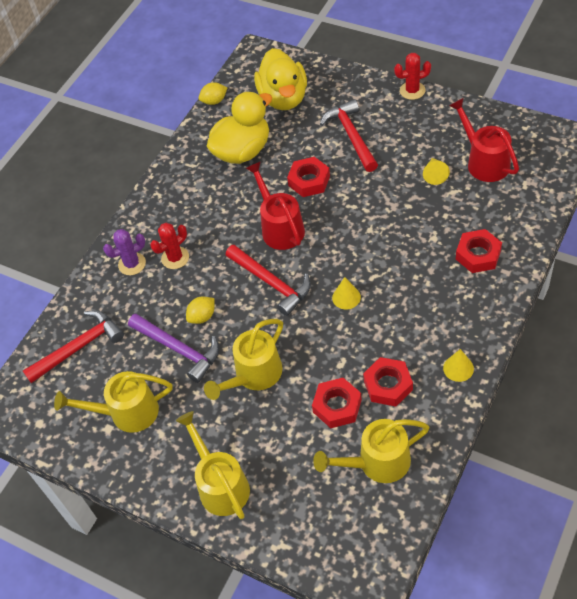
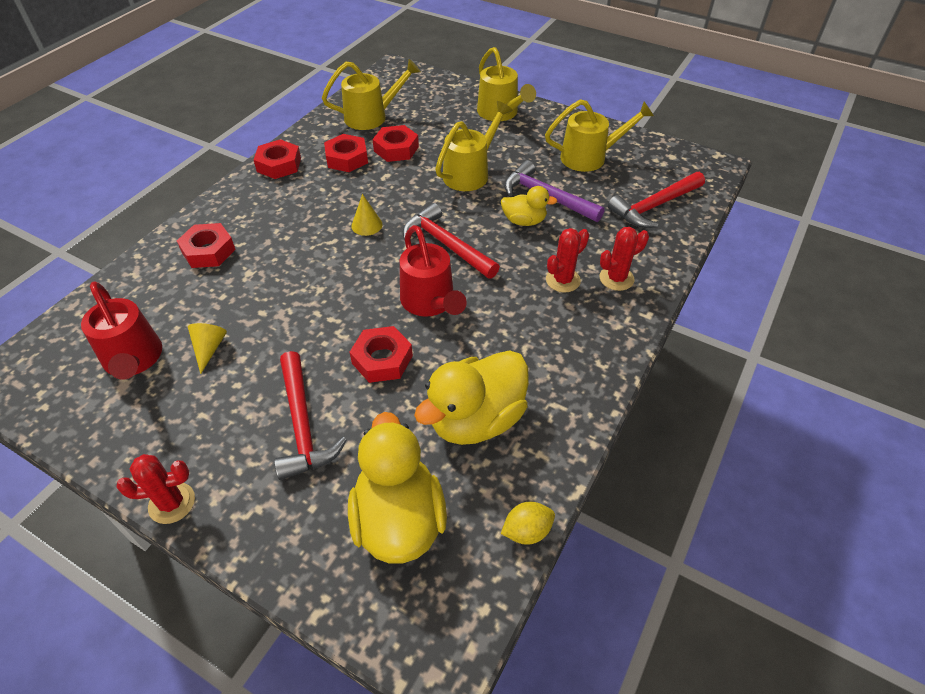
camera: 175 degrees right, 5 degrees down
(132, 264) = (616, 278): purple cactus -> red cactus
(202, 316) = (524, 221): yellow lemon -> yellow duck
(458, 368) = (279, 165): yellow cone -> red nut

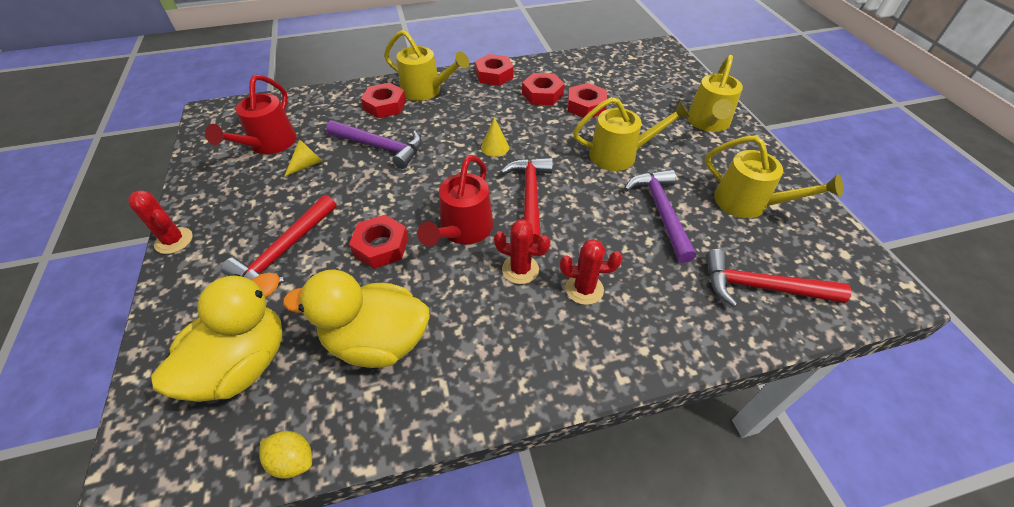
camera: 45 degrees right, 0 degrees up
(261, 288) = (381, 147): none -> purple hammer
(372, 117) = (598, 74): yellow watering can -> yellow watering can (426, 91)
(524, 221) = (615, 219): yellow duck -> none
(616, 278) = (634, 324): red cactus -> red cactus (520, 269)

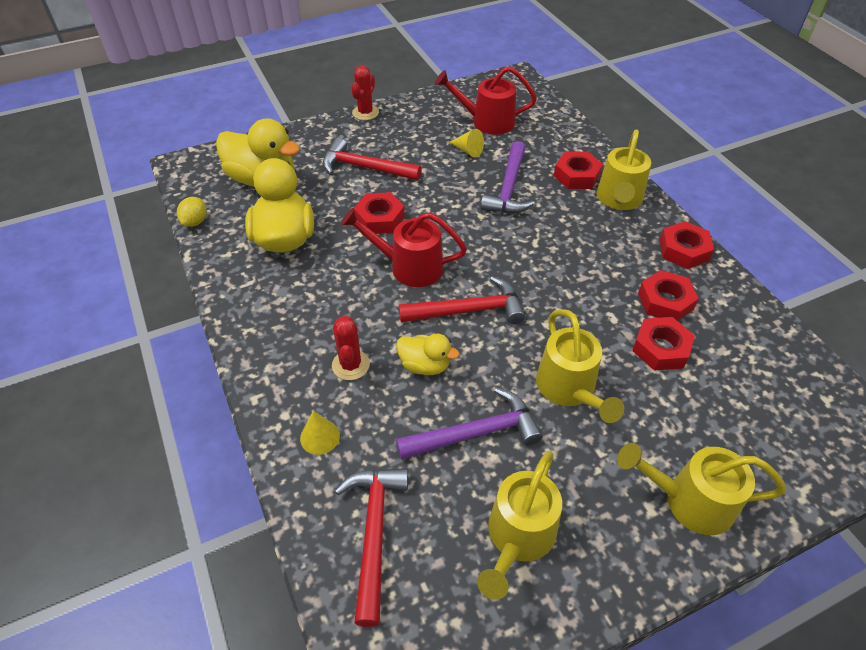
camera: 80 degrees right, 0 degrees up
(495, 147) = (540, 271): yellow cone -> yellow cone (320, 437)
(520, 269) = (368, 314): red cactus -> none
(589, 234) = (425, 365): none -> yellow duck

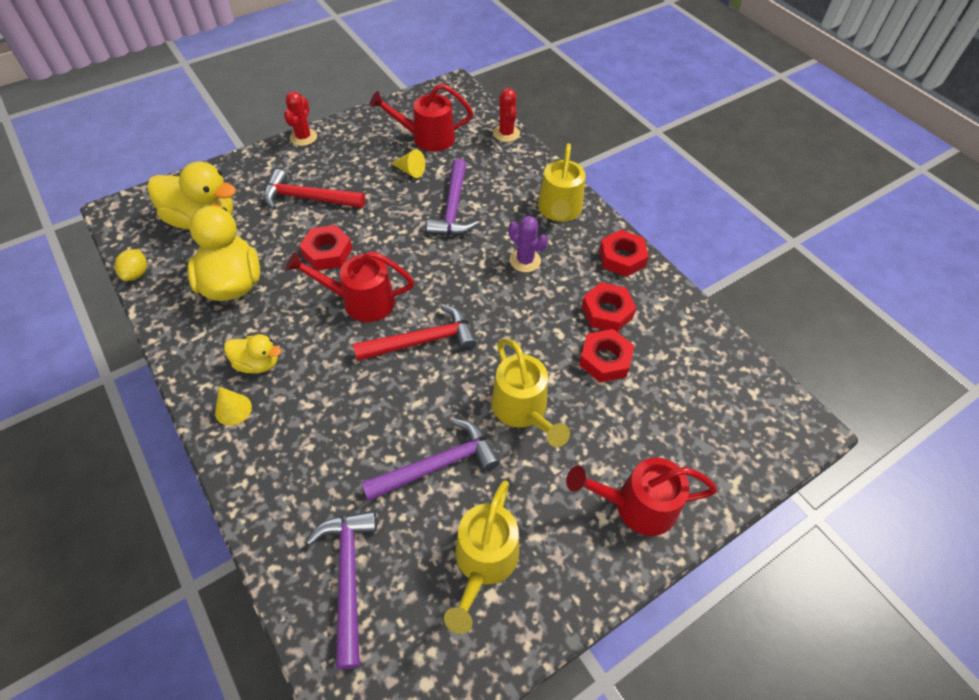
camera: 10 degrees left, 5 degrees up
(320, 437) = (287, 488): yellow cone -> yellow cone (233, 409)
(350, 365) = (311, 410): red cactus -> red cactus (506, 133)
(374, 533) = (348, 577): red hammer -> purple hammer
(425, 365) = (384, 402): yellow duck -> yellow duck (258, 363)
(576, 175) = (518, 189): red nut -> none
(580, 244) = (525, 260): none -> purple cactus
(688, 501) = (635, 505): yellow watering can -> red watering can

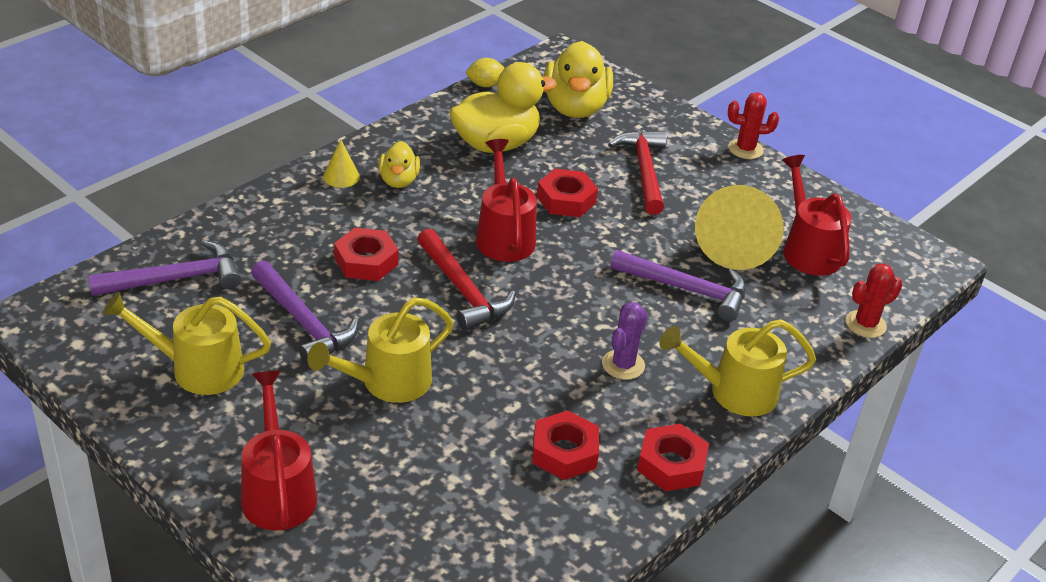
camera: 75 degrees right, 15 degrees down
(410, 171) = (735, 243): yellow cone -> yellow cone, size x2.29
(453, 208) = (687, 289): purple hammer -> purple hammer turned 150 degrees counterclockwise
(605, 360) = (483, 453): red nut -> red nut (366, 261)

